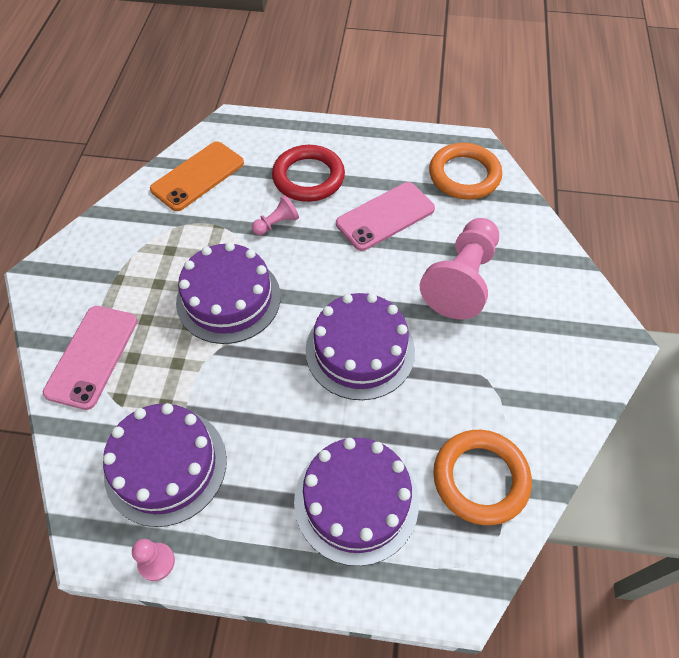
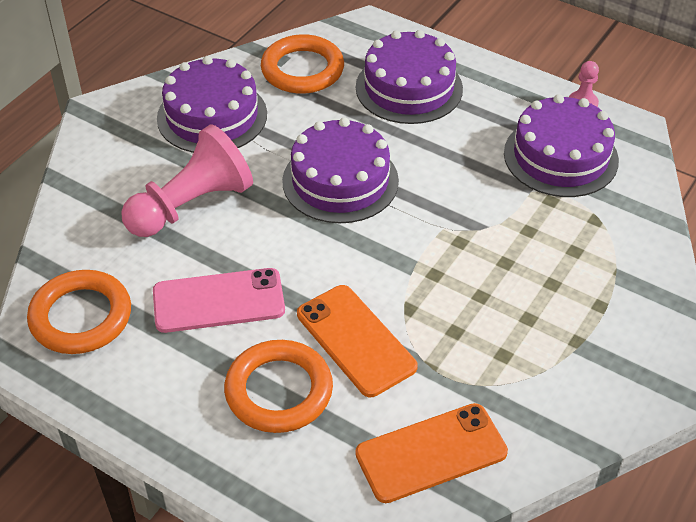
camera: 155 degrees left, 10 degrees down
(92, 356) = (618, 266): pink phone -> none
(228, 299) = (452, 273): purple cake -> purple cake (212, 116)
(276, 224) = (355, 340): pink pawn -> orange phone
(308, 177) = (279, 391): red ring -> orange ring

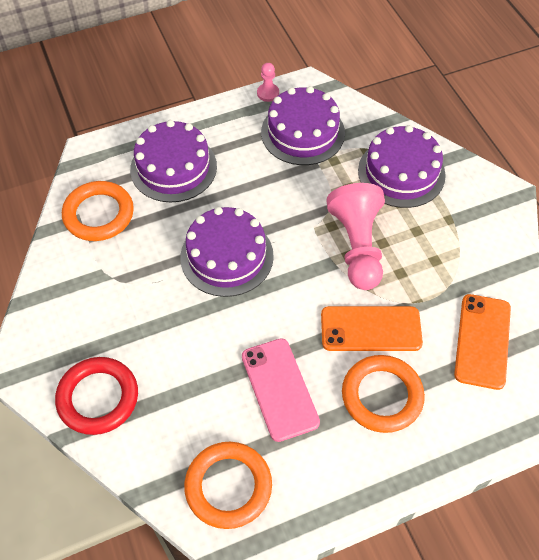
camera: 55 degrees left, 10 degrees up
(106, 177) = (98, 398): none -> red ring
(191, 205) = (175, 357): pink pawn -> pink pawn (357, 246)
(212, 116) = (95, 295): purple cake -> purple cake (401, 173)
(218, 301) = (279, 389): pink phone -> pink phone turned 45 degrees counterclockwise

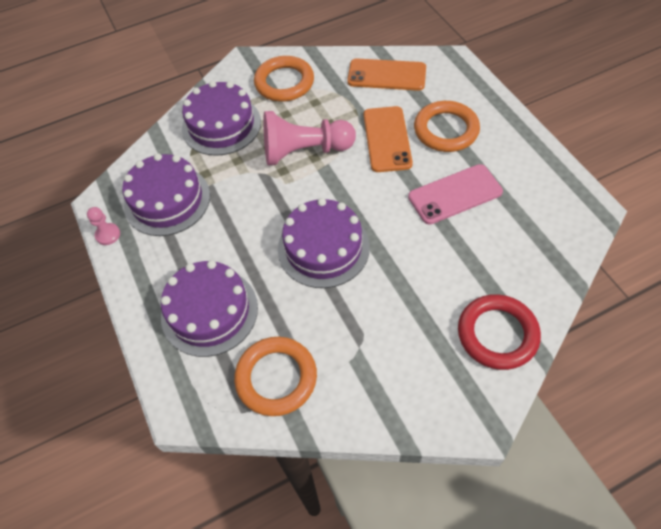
camera: 90 degrees left, 0 degrees up
(228, 486) = (550, 220): orange ring -> orange ring (284, 82)

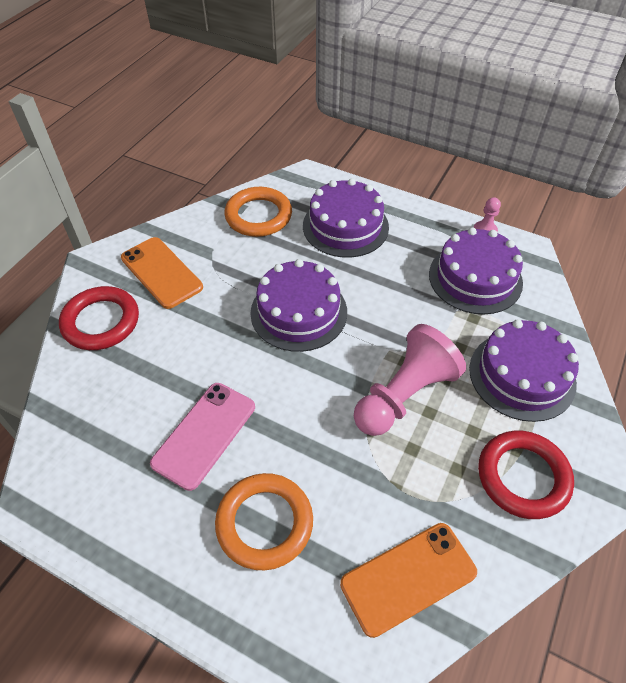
camera: 140 degrees right, 5 degrees down
(284, 82) = (523, 477): orange ring -> red ring
(387, 139) = (327, 465): orange phone -> orange phone (161, 272)

